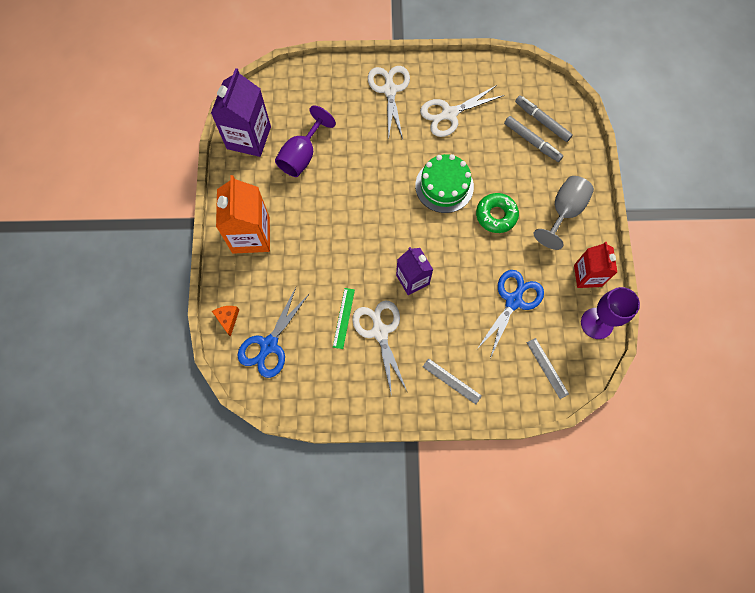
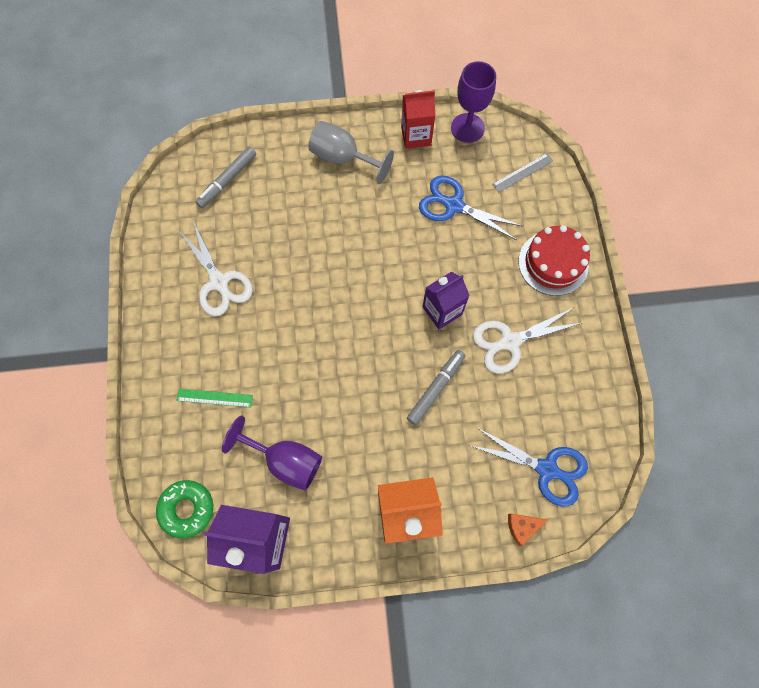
camera: 95 degrees left, 0 degrees up
(343, 318) = (499, 384): green ruler -> green ruler (214, 398)
(389, 89) = (183, 356): white scissors -> none
(444, 186) = (319, 283): green cake -> none
(451, 381) = (553, 263): grey ruler -> red cake
(496, 215) = (353, 225): green donut -> green donut (187, 509)
(532, 141) = (255, 190): grey marker -> grey marker (435, 388)

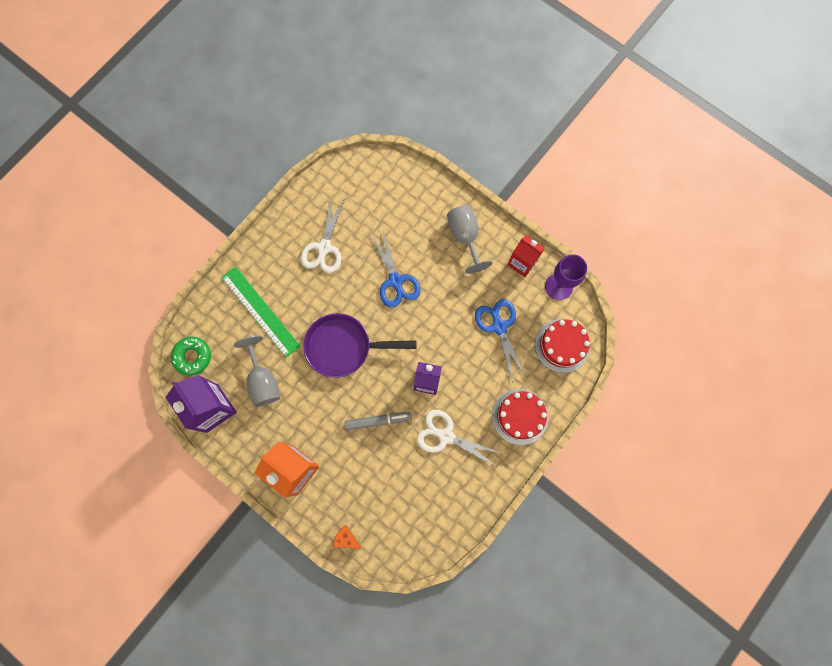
camera: 45 degrees right, 5 degrees up
(214, 398) = (260, 311): green ruler -> green ruler, size x1.97
(227, 180) = (386, 190): grey marker -> none
(285, 460) = (263, 380): purple goblet -> grey goblet
(332, 353) = (343, 347): none -> purple pan
(522, 172) = (562, 345): grey ruler -> red cake
(547, 469) = (391, 524): blue scissors -> blue scissors (396, 281)

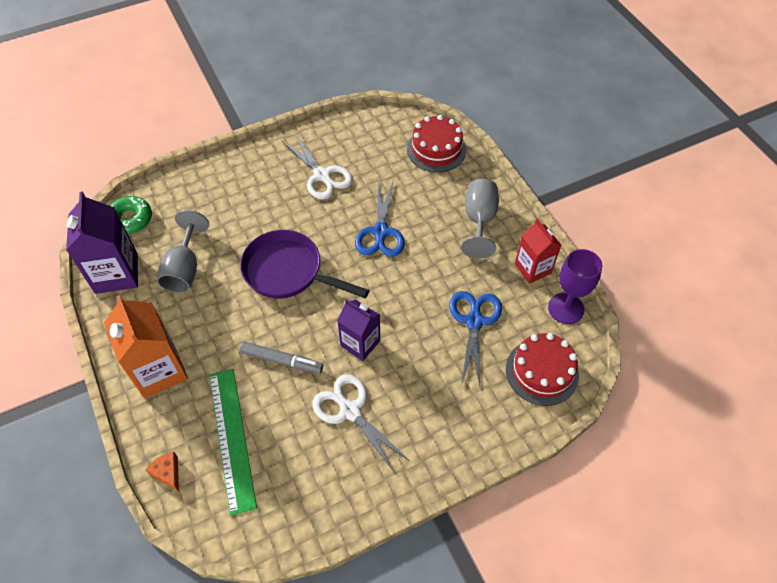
camera: 25 degrees right, 20 degrees down
(260, 311) = (224, 206): green ruler -> green ruler (232, 438)
(324, 248) = (322, 176): white scissors -> white scissors turned 75 degrees counterclockwise
(520, 416) = (452, 428): red cake -> red cake (436, 149)

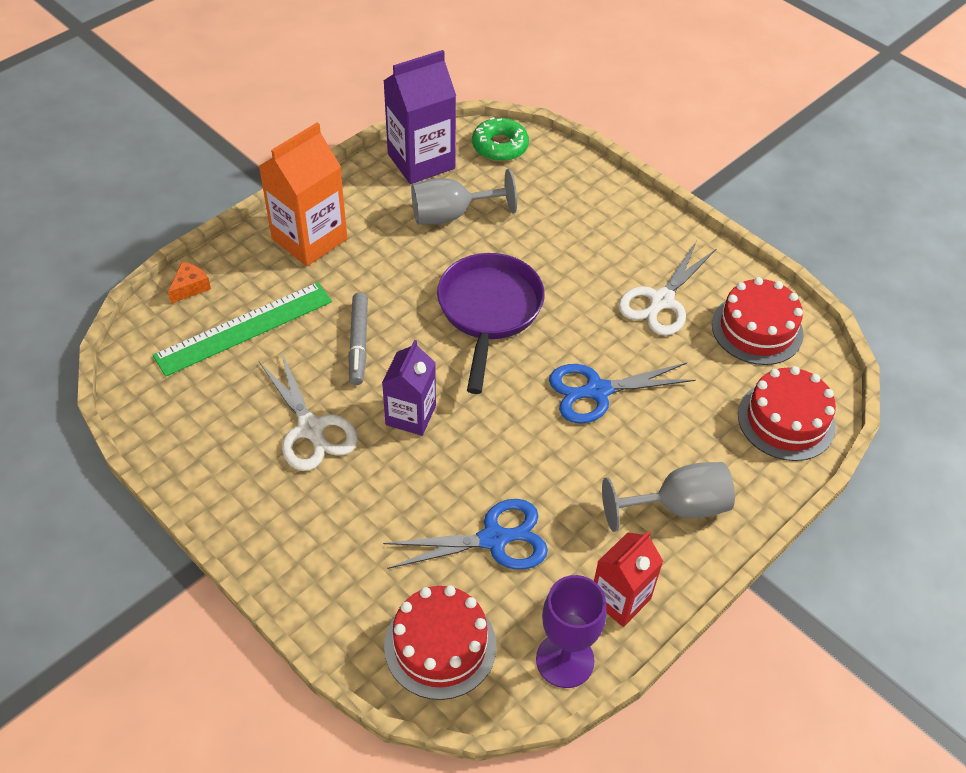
camera: 70 degrees right, 5 degrees down
(349, 410) = (311, 430): white scissors -> white scissors turned 120 degrees clockwise
(365, 138) = (757, 329): none -> red cake

